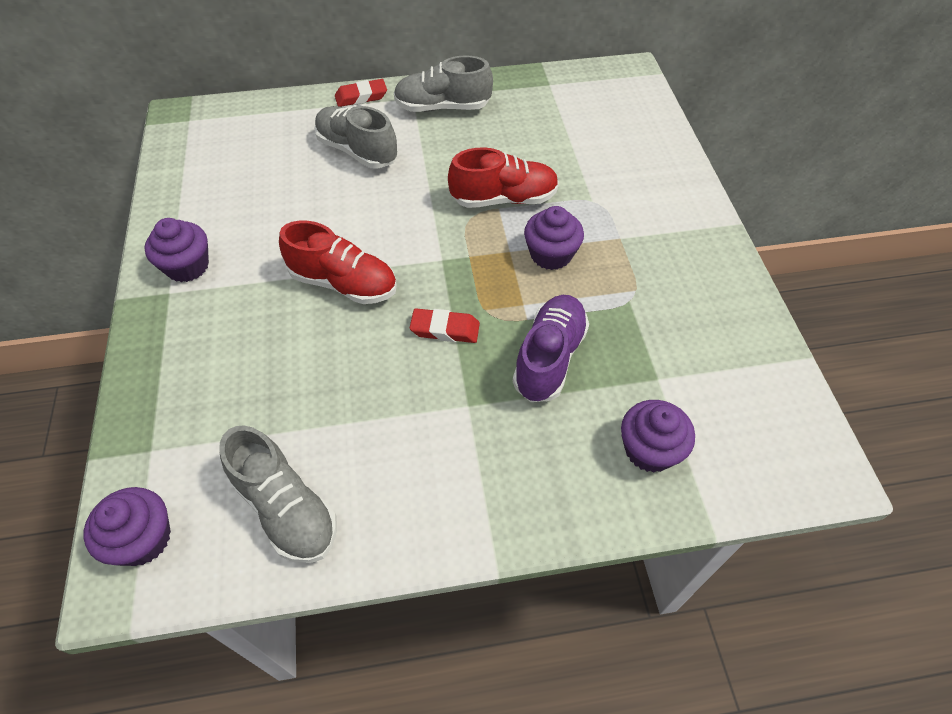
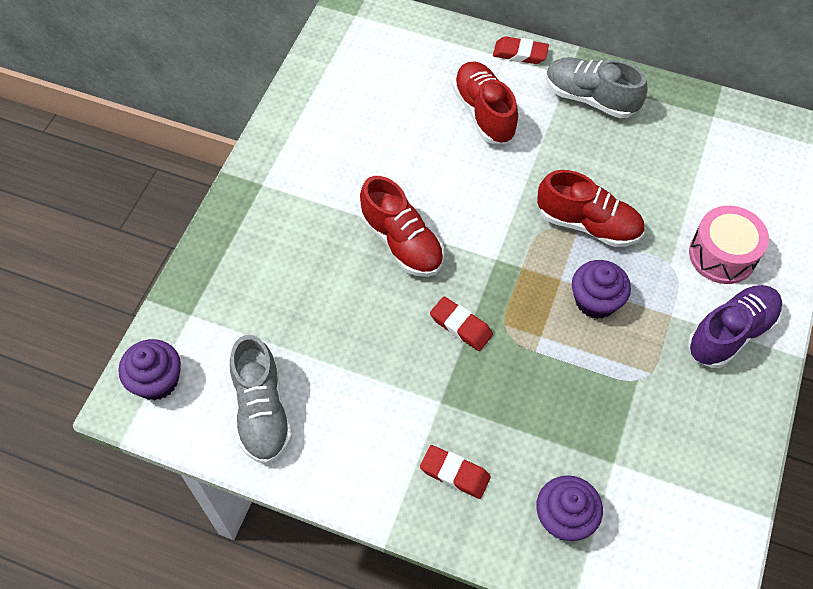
camera: 30 degrees right, 5 degrees up
(187, 266) = (287, 166): purple cupcake -> none
(357, 151) = (484, 113): grey shoe -> red shoe
(523, 464) = (455, 473): none -> red eraser
(549, 358) = (532, 396): purple shoe -> purple shoe (730, 333)
(627, 177) = (722, 255): none -> pink drum

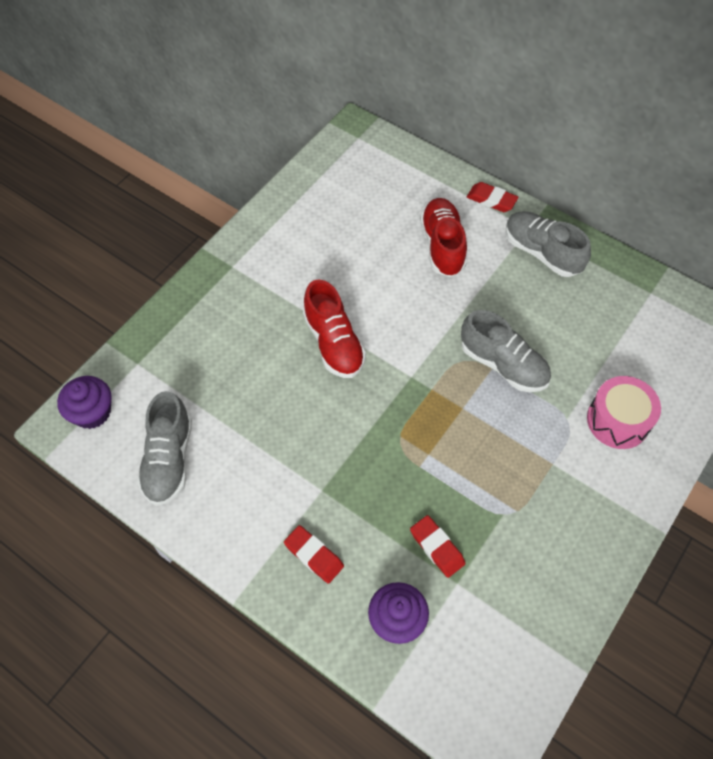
camera: 15 degrees right, 0 degrees up
(461, 326) = (361, 428): red eraser -> red eraser (437, 547)
(588, 224) = (503, 364): red shoe -> grey shoe
(595, 301) = (488, 434): purple cupcake -> none
(730, 333) = (602, 493): purple shoe -> none

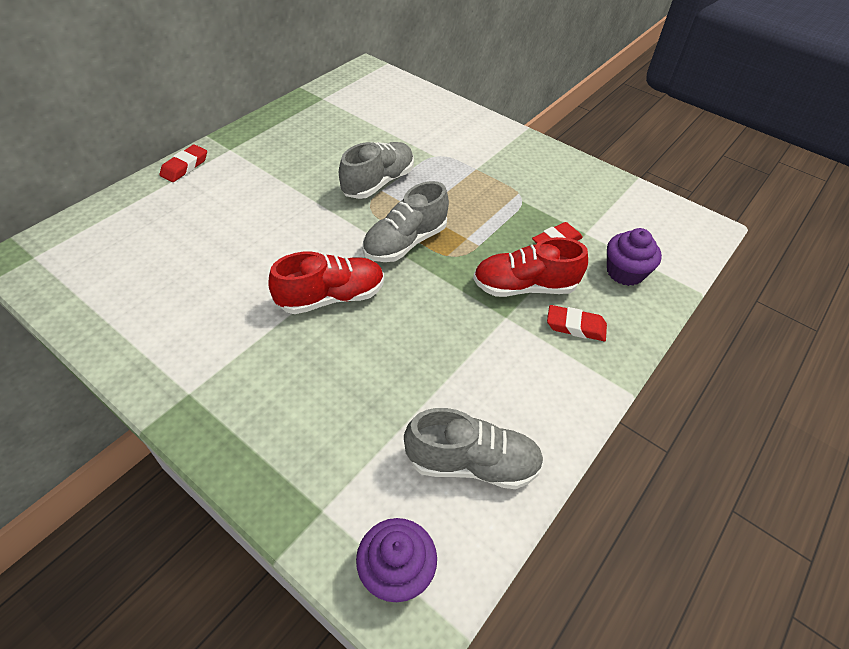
camera: 90 degrees left, 10 degrees down
(314, 555) = (575, 326): red eraser -> red eraser turned 60 degrees clockwise
(442, 245) = (229, 205): red shoe -> red shoe (524, 287)
(542, 252) = (262, 145): grey shoe -> grey shoe (405, 242)
(618, 420) = (438, 132): pink drum -> none

